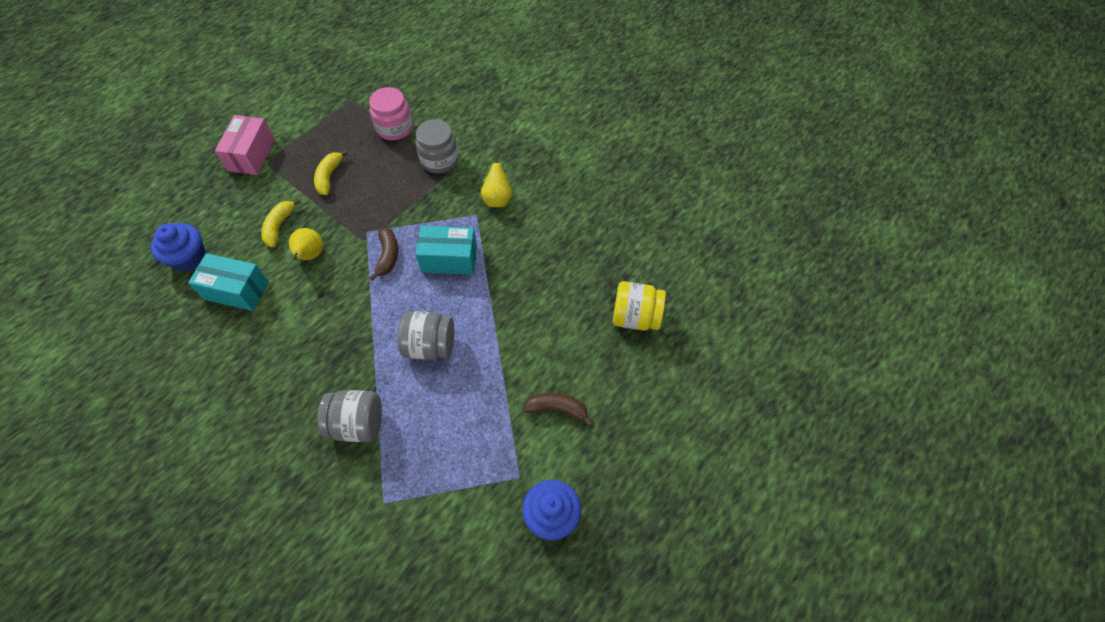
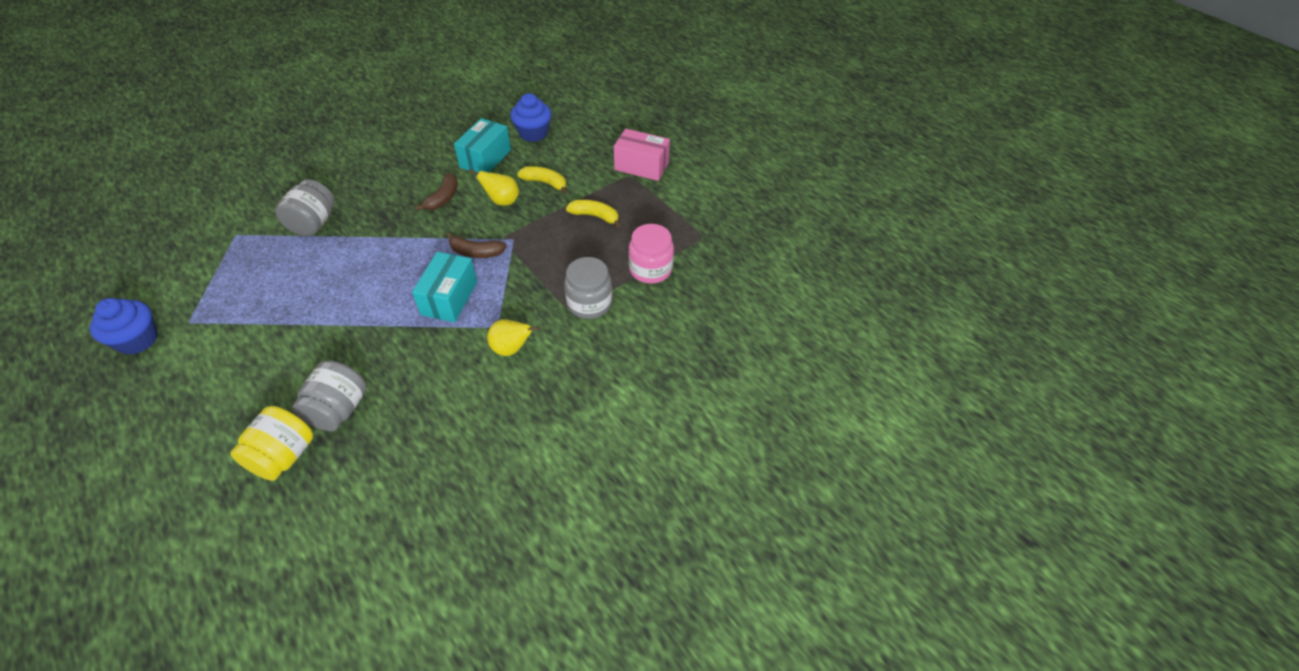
camera: 100 degrees right, 10 degrees down
(430, 345) = (358, 274): grey jar -> grey jar (338, 409)
(557, 409) = (229, 361): brown banana -> brown banana (443, 198)

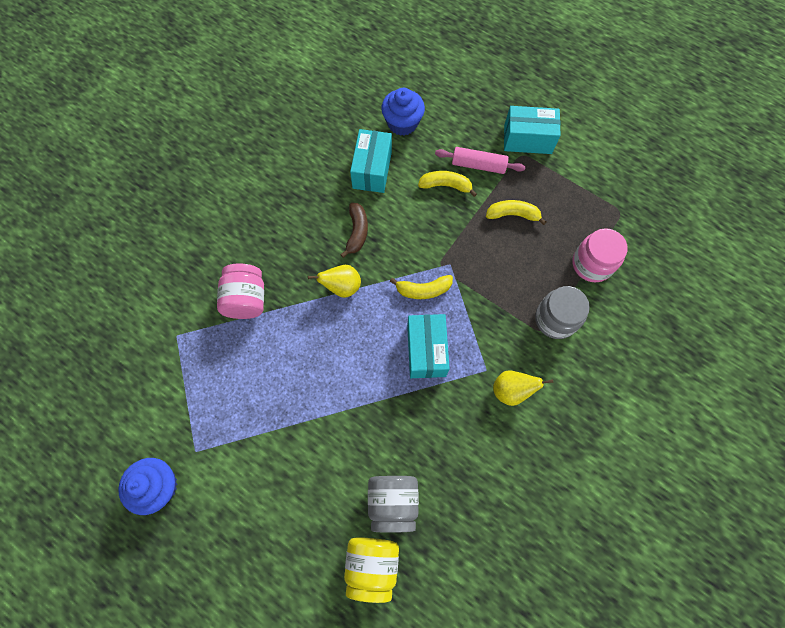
camera: 15 degrees left, 20 degrees up
(313, 223) = (246, 299): grey jar -> pink jar
(476, 252) = (423, 290): brown banana -> yellow banana
(502, 201) = (416, 220): yellow pear -> yellow pear (342, 287)
(584, 175) = (478, 165): none -> pink rolling pin
(641, 166) = (527, 139): pink box -> turquoise box

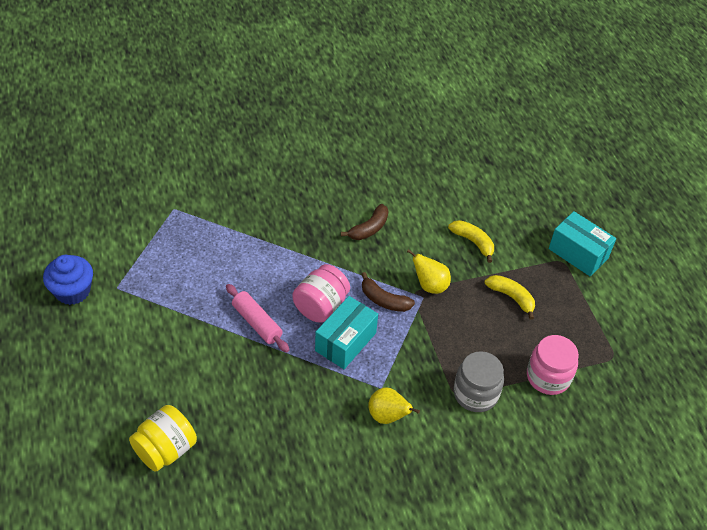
camera: 35 degrees right, 20 degrees down
(246, 299) = (244, 219): pink jar -> pink jar (321, 306)
(342, 287) = (322, 256): yellow pear -> yellow pear (430, 285)
(372, 170) = (422, 195): turquoise box -> none
(393, 502) = (220, 421): grey jar -> none
(402, 123) = (478, 179): blue cupcake -> none
(423, 290) = (384, 300): yellow banana -> brown banana
(478, 165) = (515, 245): pink rolling pin -> pink rolling pin (257, 323)

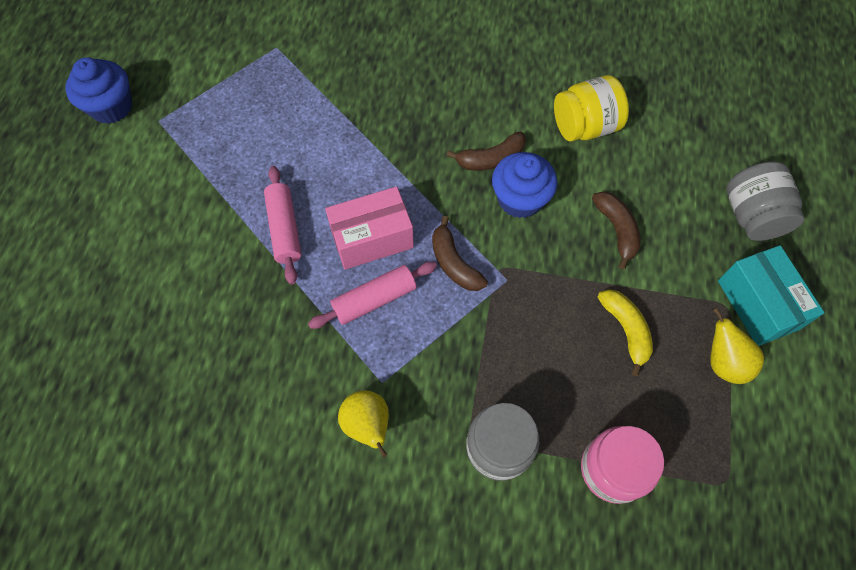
camera: 30 degrees right, 15 degrees up
(166, 449) = (90, 346): yellow jar -> yellow jar (585, 126)
(321, 306) = (372, 239): pink jar -> pink box
(345, 342) = (374, 299): turquoise box -> pink rolling pin
(402, 246) = (520, 199): none -> blue cupcake
(430, 285) = (524, 267): yellow pear -> yellow pear (723, 362)
(473, 242) = (616, 230): yellow banana -> brown banana
(547, 204) = (752, 216): none -> grey jar

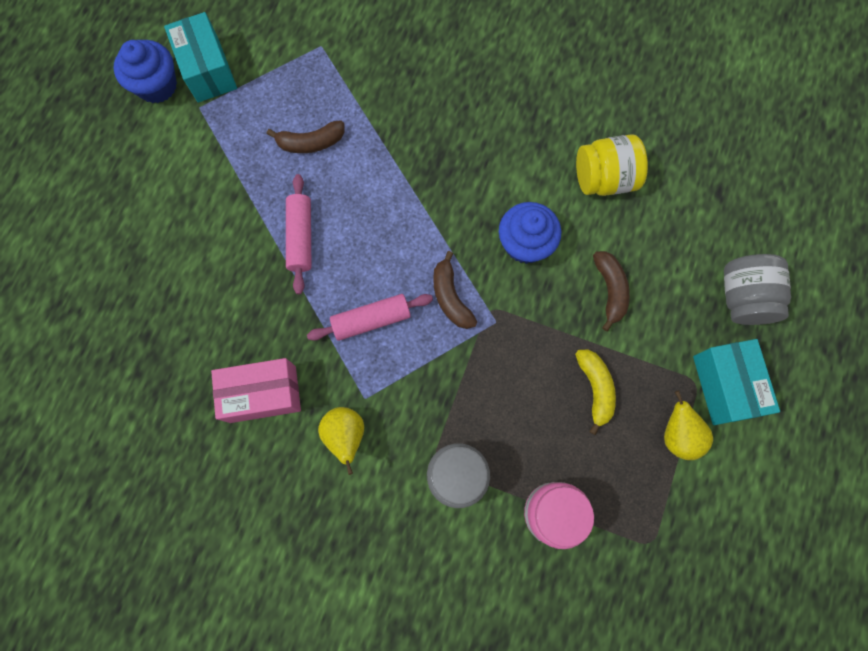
camera: 10 degrees right, 10 degrees up
(163, 85) = (208, 70): none -> turquoise box
(372, 239) = (379, 260): pink box -> pink box (263, 394)
(491, 159) = (506, 198): brown banana -> brown banana (310, 142)

